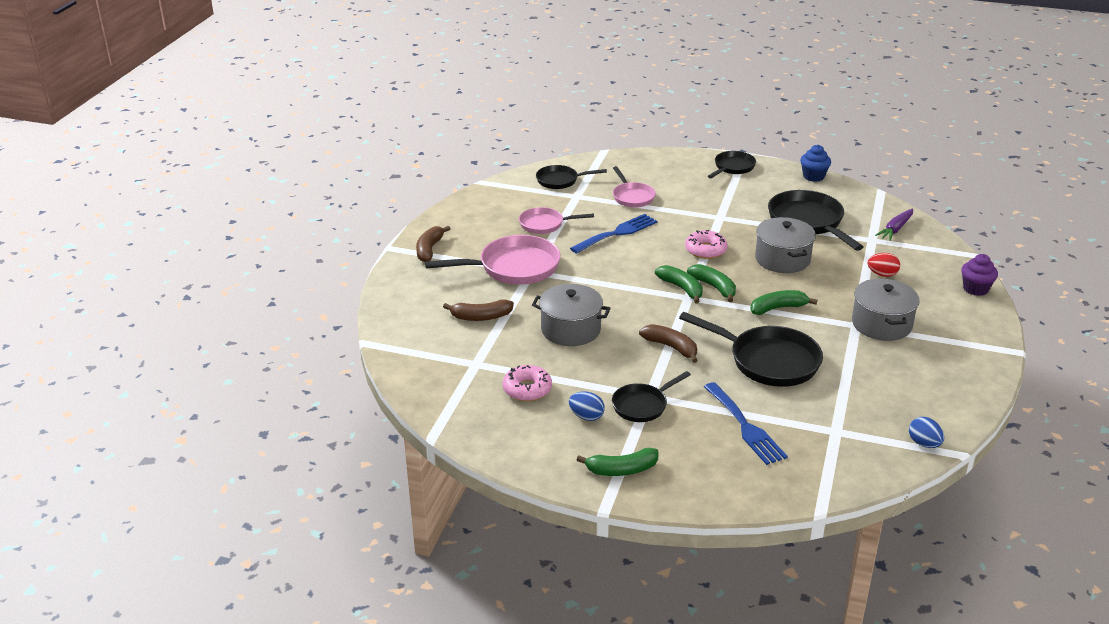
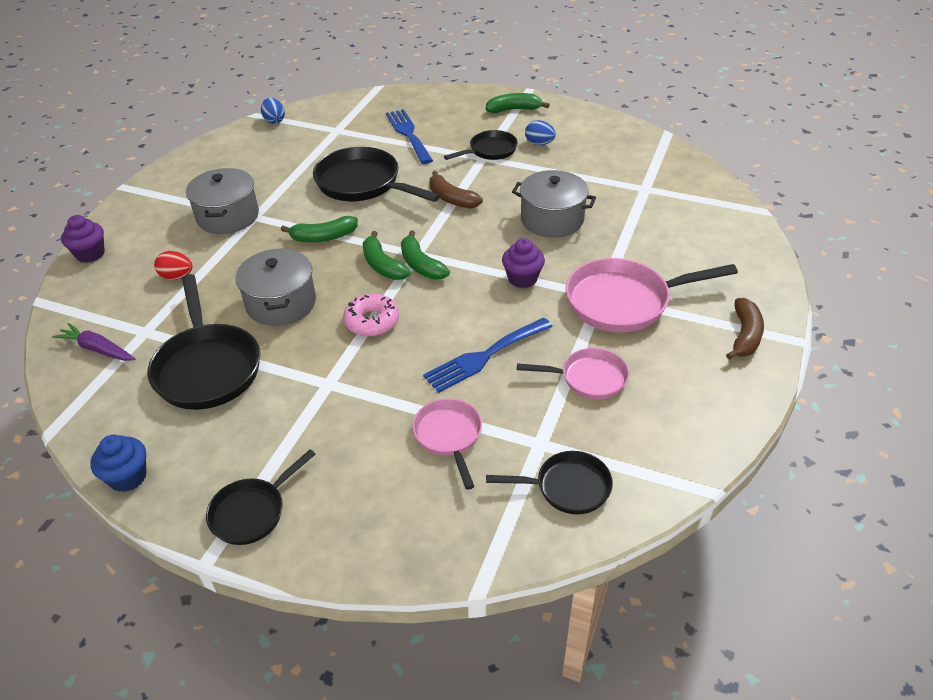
camera: 175 degrees left, 10 degrees up
(481, 317) = (651, 236): brown banana -> none
(527, 389) = (592, 165): pink donut -> none
(594, 281) = (522, 279): none -> purple cupcake
(895, 229) = (98, 349): purple carrot -> purple carrot turned 105 degrees counterclockwise

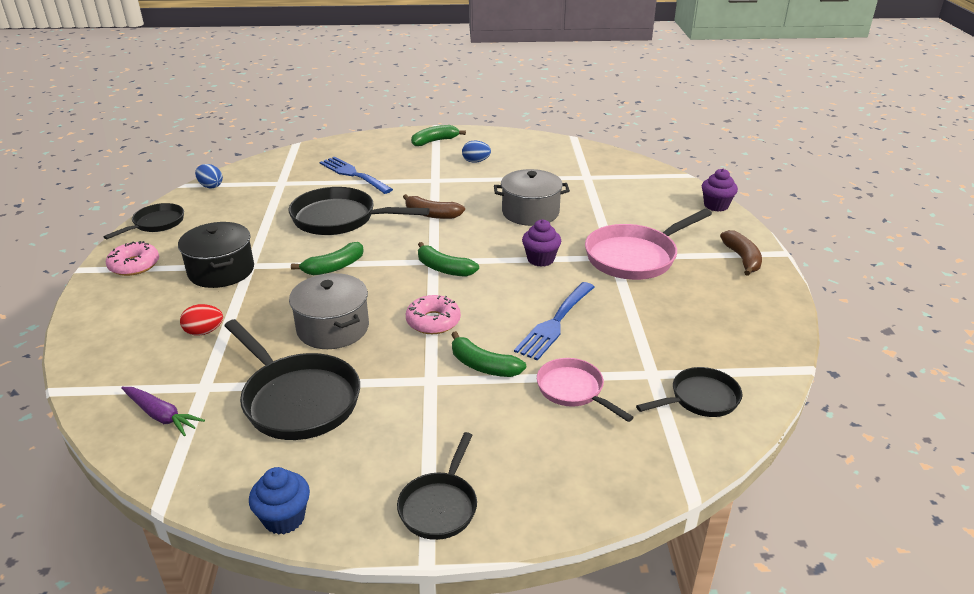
camera: 25 degrees left, 10 degrees down
(90, 254) = (87, 335): purple cupcake -> purple cupcake (716, 205)
(98, 349) = (161, 415): purple carrot -> purple carrot turned 150 degrees counterclockwise
(164, 193) = (134, 265): none -> pink donut
(228, 216) = (221, 271): grey pot -> black pot
(382, 265) = (408, 276): green banana -> green banana (483, 366)
(490, 150) = (437, 173): black pan -> black pan (156, 224)
(589, 378) = (652, 316): pink pan -> none

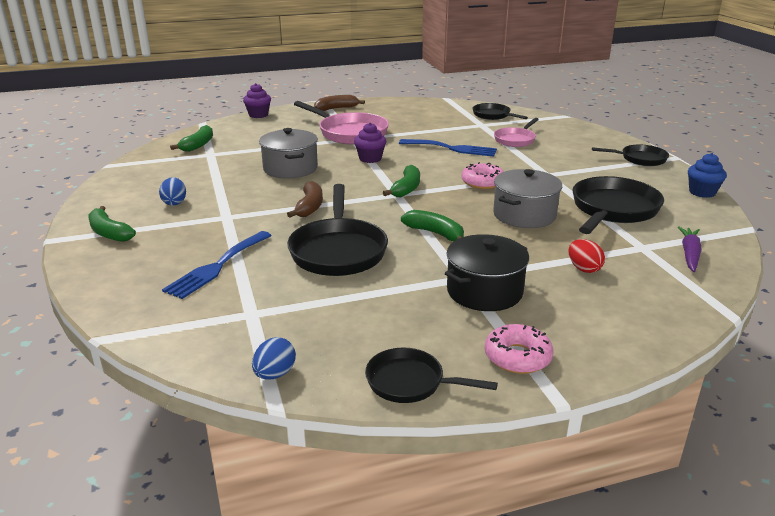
camera: 105 degrees left, 5 degrees down
(483, 366) = (517, 162): green banana -> green banana (198, 145)

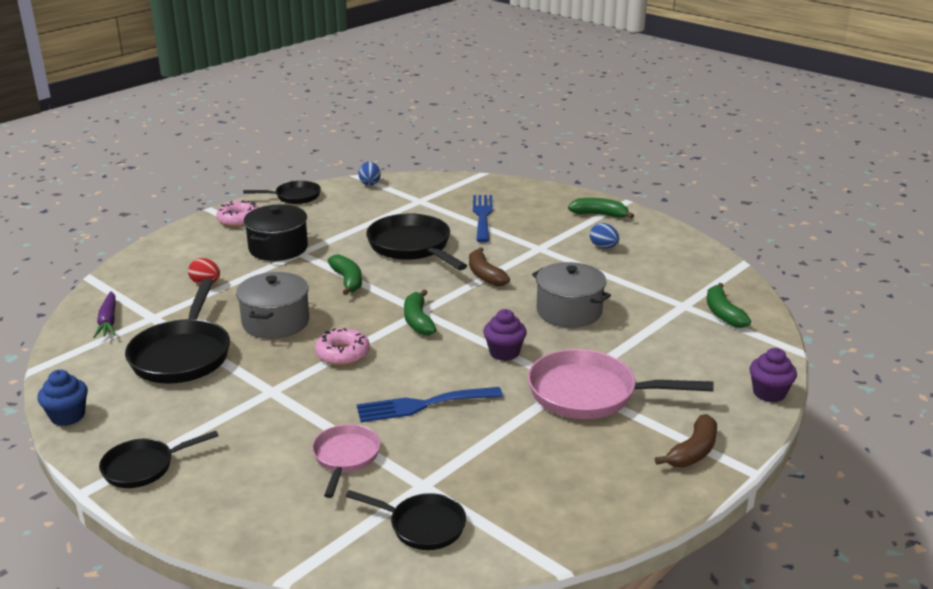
camera: 150 degrees right, 0 degrees up
(435, 233) = (347, 281): green banana -> green banana turned 120 degrees counterclockwise

